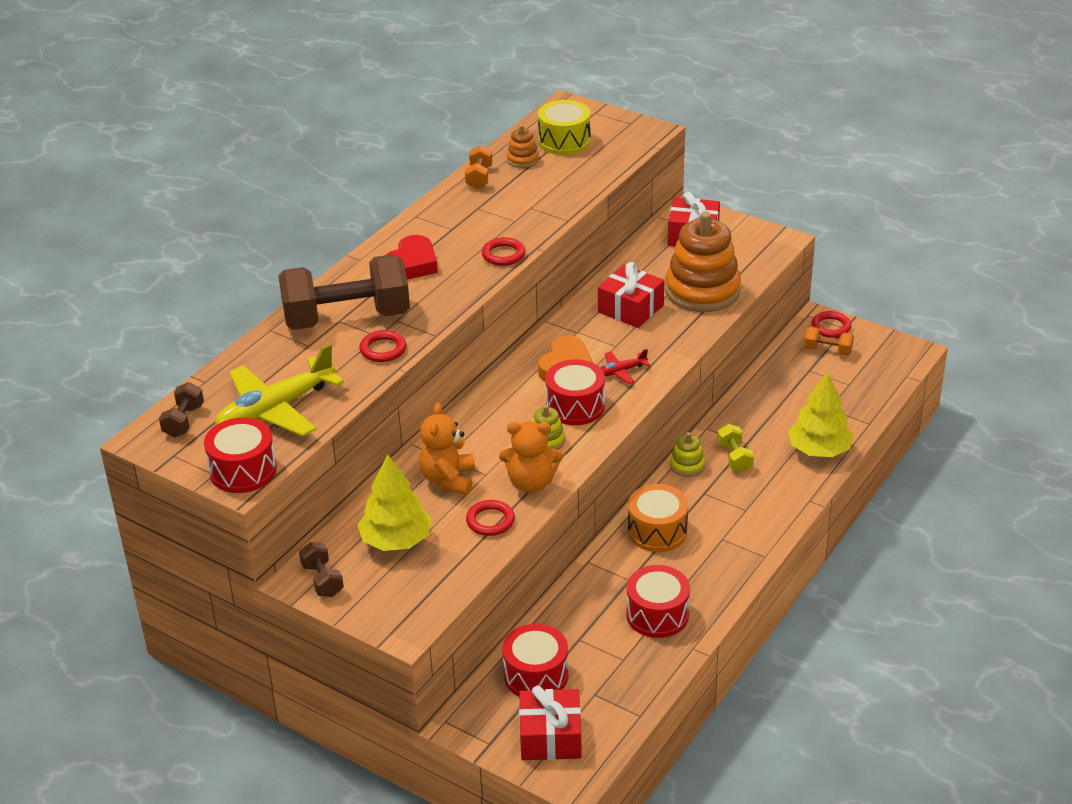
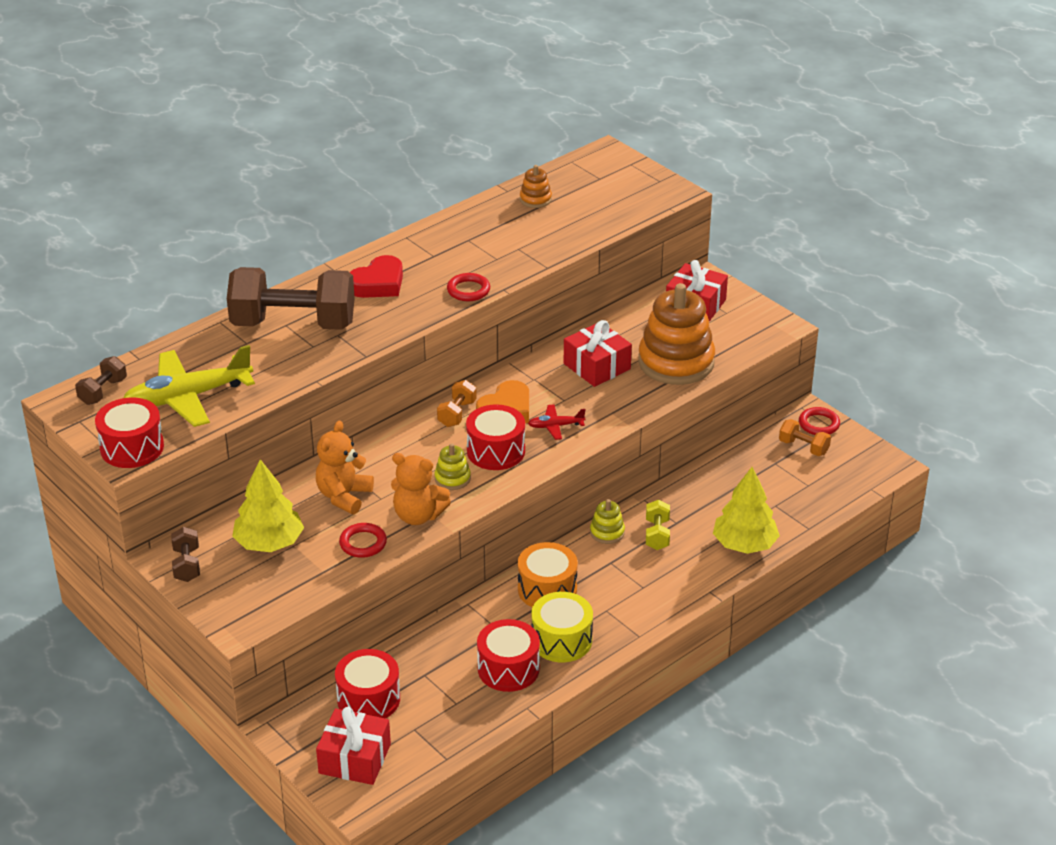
camera: 15 degrees right, 0 degrees up
(383, 349) = (311, 360): red ring -> none
(479, 177) = (485, 210): orange dumbbell -> orange dumbbell (457, 414)
(564, 141) = (585, 188): yellow drum -> yellow drum (561, 640)

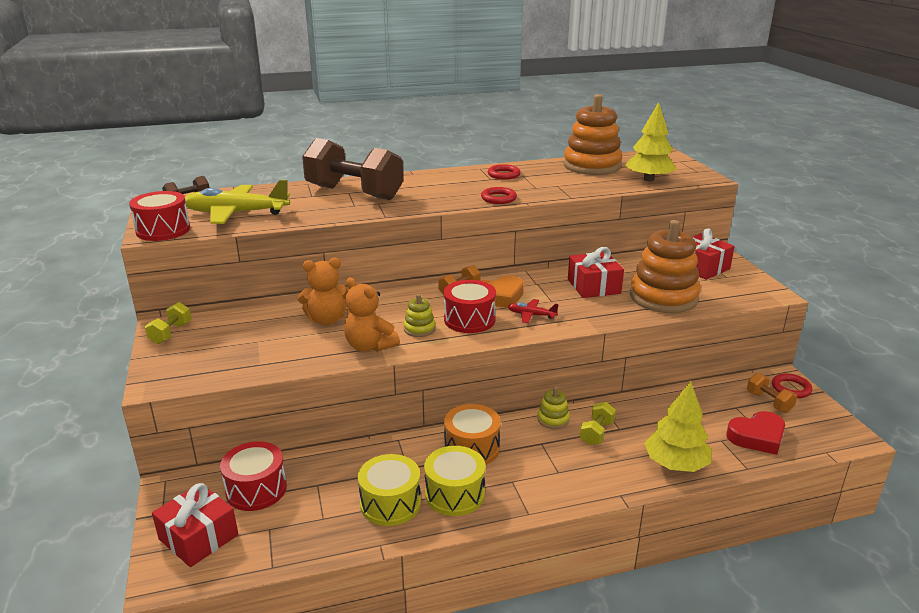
camera: 25 degrees right, 10 degrees down
(187, 565) = (171, 333): brown dumbbell -> yellow dumbbell
(269, 543) = (242, 335): yellow tree -> yellow tree (648, 179)
(344, 496) = (327, 320): orange teddy bear -> orange teddy bear turned 150 degrees counterclockwise
(363, 543) = (309, 353): red ring -> red ring (504, 175)
(378, 284) = (436, 185): red heart -> red heart (757, 437)
(508, 668) = (390, 503): red drum -> yellow drum
(535, 199) = (592, 166): orange stacking toy -> orange stacking toy, size x2.27

